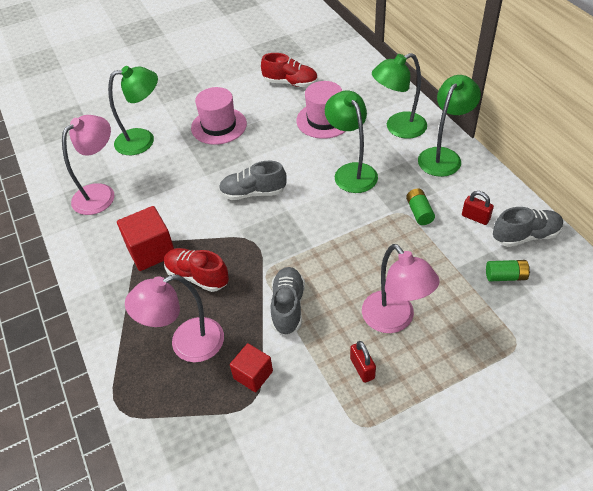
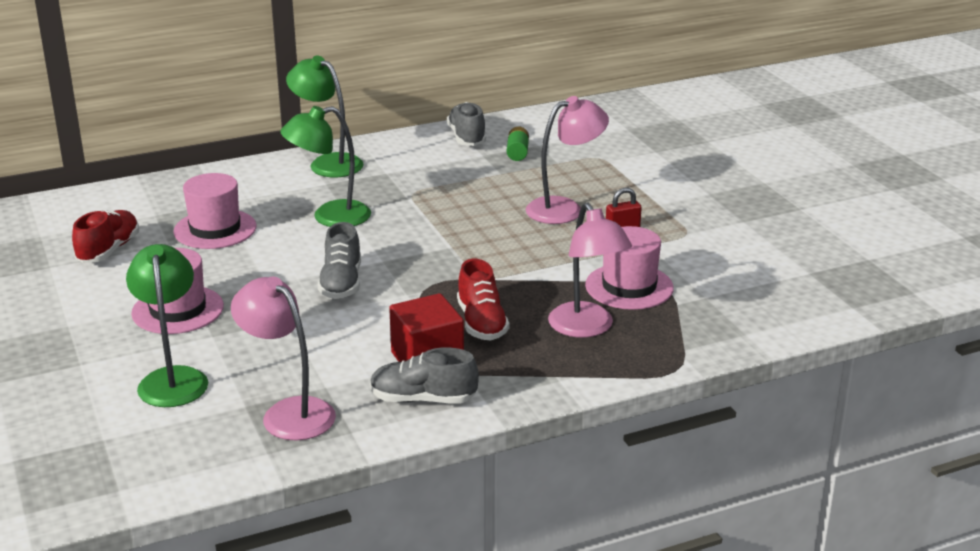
camera: 90 degrees left, 20 degrees down
(197, 276) = (481, 323): red shoe -> red shoe turned 45 degrees counterclockwise
(253, 375) = (629, 287): red cube -> pink hat
(288, 307) = (539, 264): grey shoe -> grey shoe (423, 399)
(398, 128) = (261, 183): green lamp -> none
(419, 212) = (415, 184): green battery -> none
(475, 217) = (433, 157): red padlock -> none

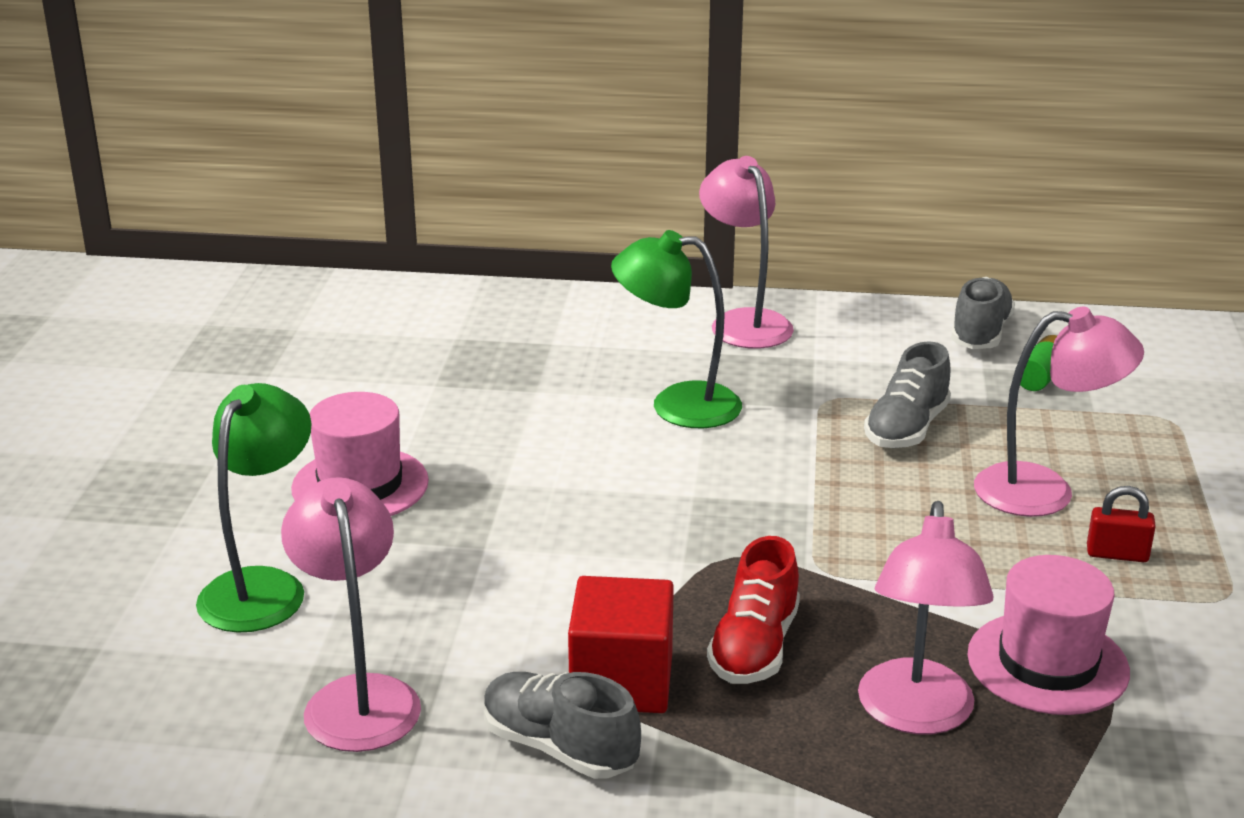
camera: 30 degrees right, 0 degrees up
(108, 250) = (356, 372): red shoe -> none
(215, 229) = (510, 380): pink hat -> none
(328, 163) = (744, 322): green lamp -> pink lamp
(341, 283) = (605, 513): grey shoe -> grey shoe (906, 429)

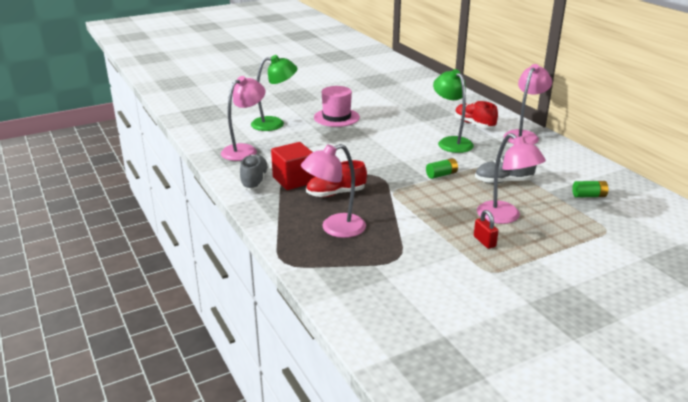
camera: 55 degrees right, 0 degrees up
(629, 345) = (474, 124): none -> red shoe
(809, 480) = (441, 175): none -> green battery
(980, 333) = (599, 176): grey shoe -> none
(1047, 663) = (394, 244): pink hat -> none

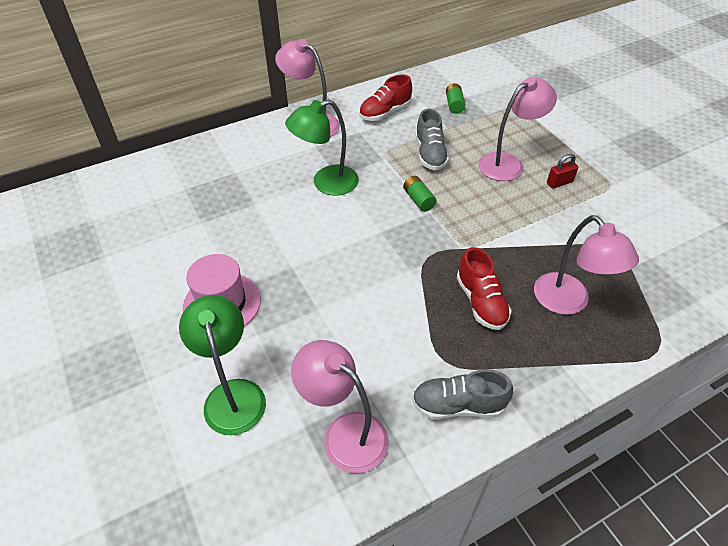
camera: 90 degrees left, 20 degrees up
(294, 180) = (448, 352): red cube -> none
(474, 124) = (273, 158): red shoe -> red shoe (385, 112)

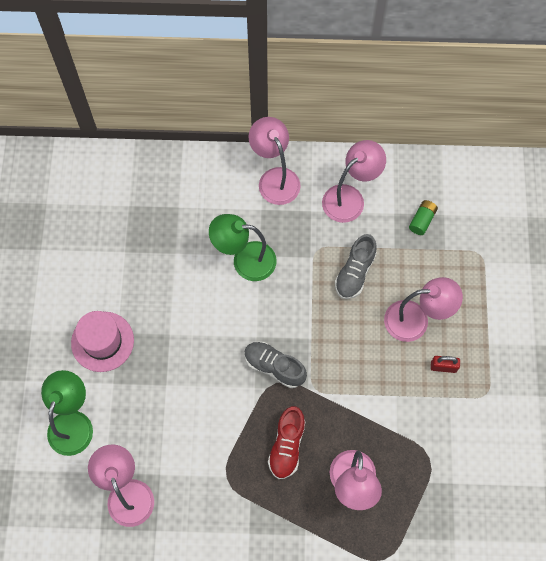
camera: 30 degrees right, 20 degrees up
(385, 112) = (350, 198): red shoe -> pink lamp
(418, 200) = (309, 320): green battery -> none
(458, 405) = (212, 516): grey shoe -> grey shoe (274, 367)

